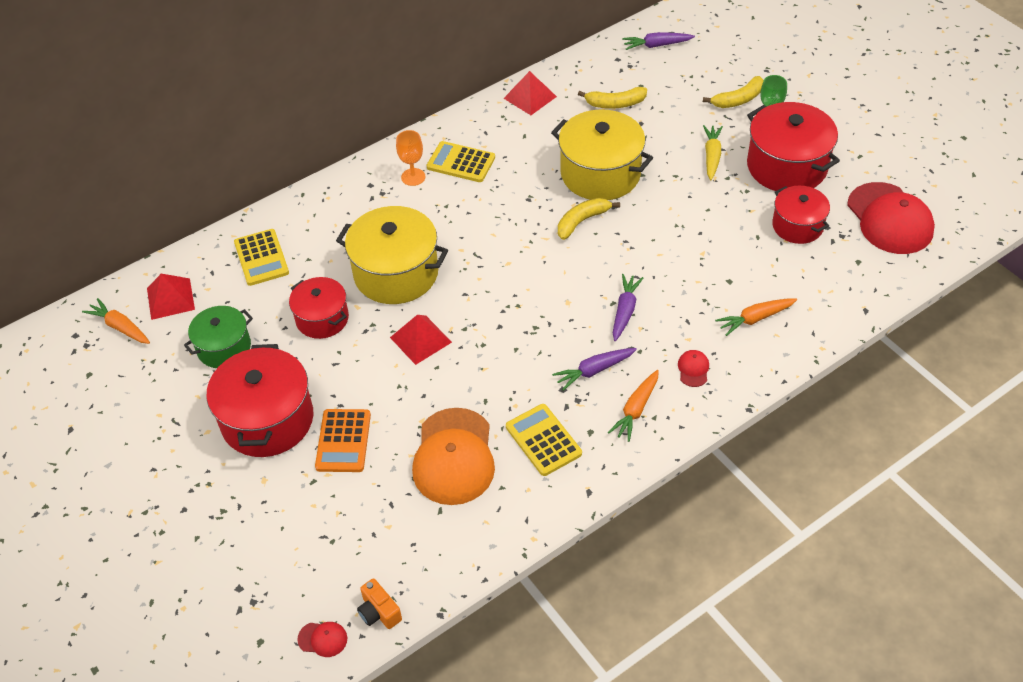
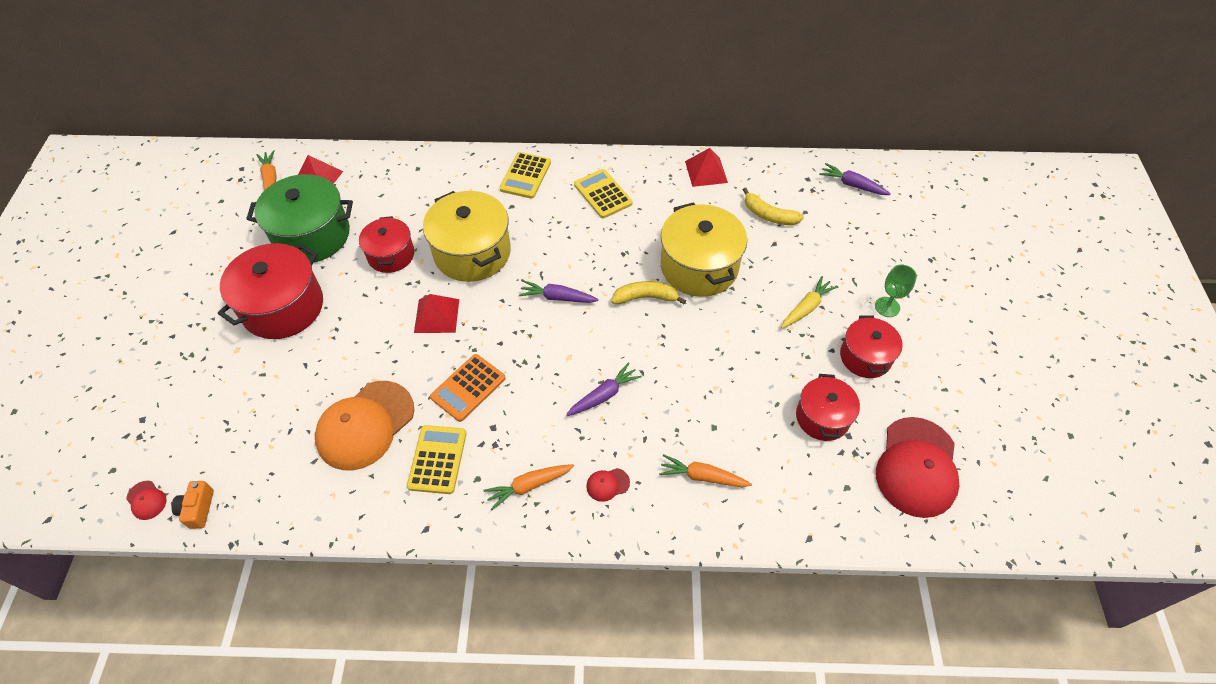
camera: 35 degrees right, 5 degrees up
(224, 348) = (312, 235): green pot -> green pot, size x1.64
(261, 258) = (400, 184): yellow calculator -> yellow calculator (525, 176)
(343, 441) = (310, 358): orange calculator -> orange calculator (468, 388)
(413, 177) = (558, 185): orange goblet -> none
(594, 371) = (530, 429): purple carrot -> purple carrot (557, 297)
(693, 369) = (607, 484): red cap -> red cap turned 150 degrees counterclockwise
(738, 99) = (878, 271): yellow banana -> none
(787, 166) = (865, 357): red pot -> red pot, size x0.61

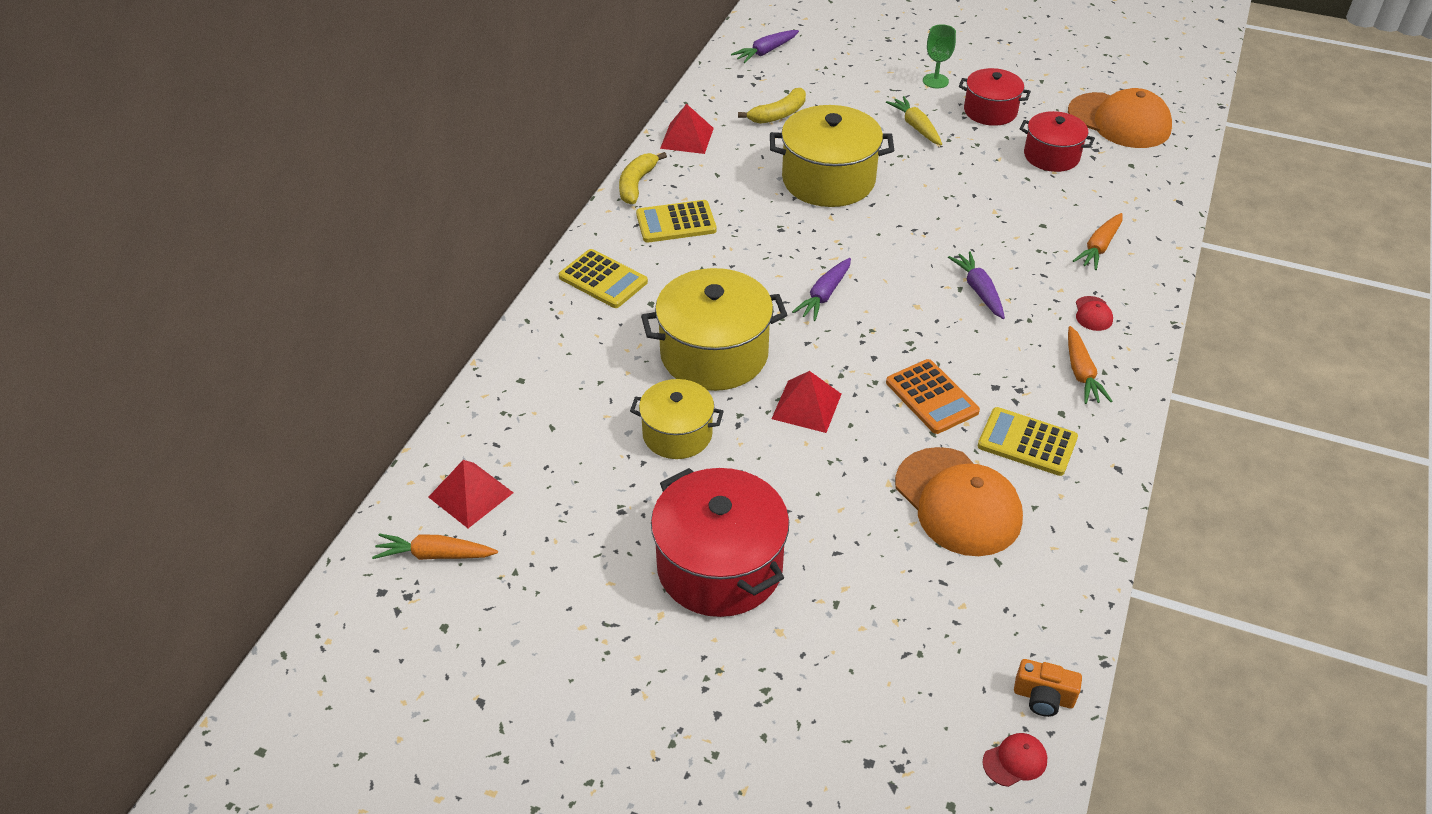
camera: 70 degrees left, 10 degrees down
(312, 235) = (591, 516): green pot -> none
(391, 255) = (677, 434): red pot -> yellow pot
(645, 297) = (855, 228): yellow banana -> yellow banana (636, 184)
(917, 467) = (1119, 121): red cap -> orange cap

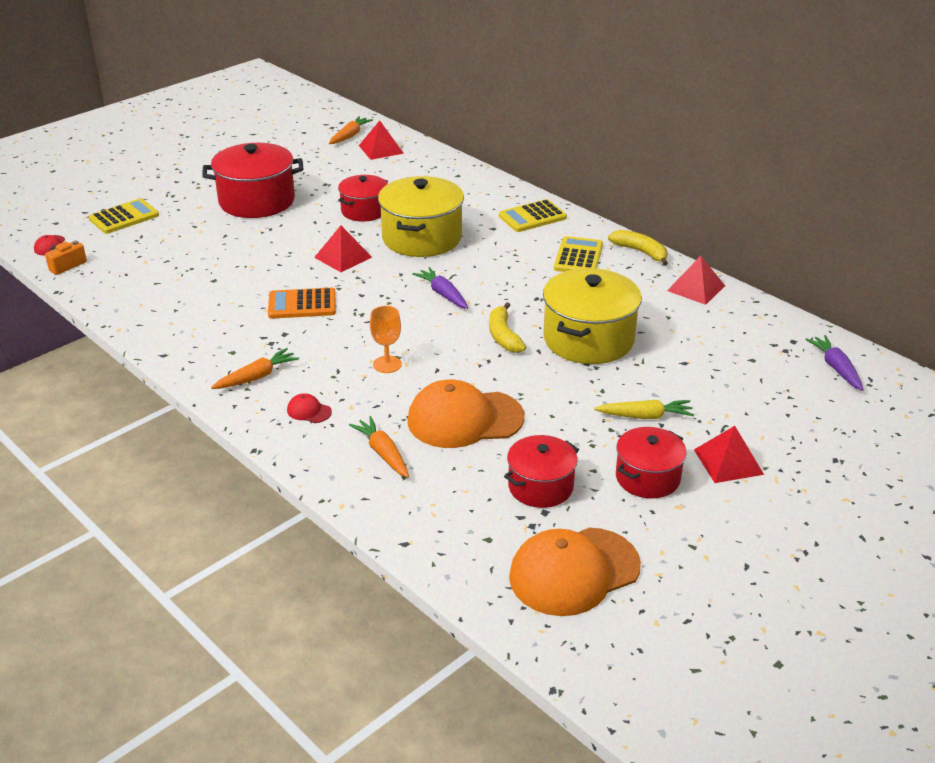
camera: 115 degrees right, 10 degrees down
(677, 434) = (364, 211): yellow pot -> red pot
(778, 114) = (710, 343): yellow banana -> yellow banana (503, 336)
(935, 81) = (728, 461): green goblet -> red pyramid
(958, 502) = (211, 284): orange cap -> orange cap (464, 419)
(978, 290) = (387, 364): purple carrot -> orange goblet
(1027, 442) = (224, 327): yellow calculator -> yellow calculator (124, 217)
(1081, 373) = (257, 377): orange carrot -> orange carrot turned 120 degrees clockwise

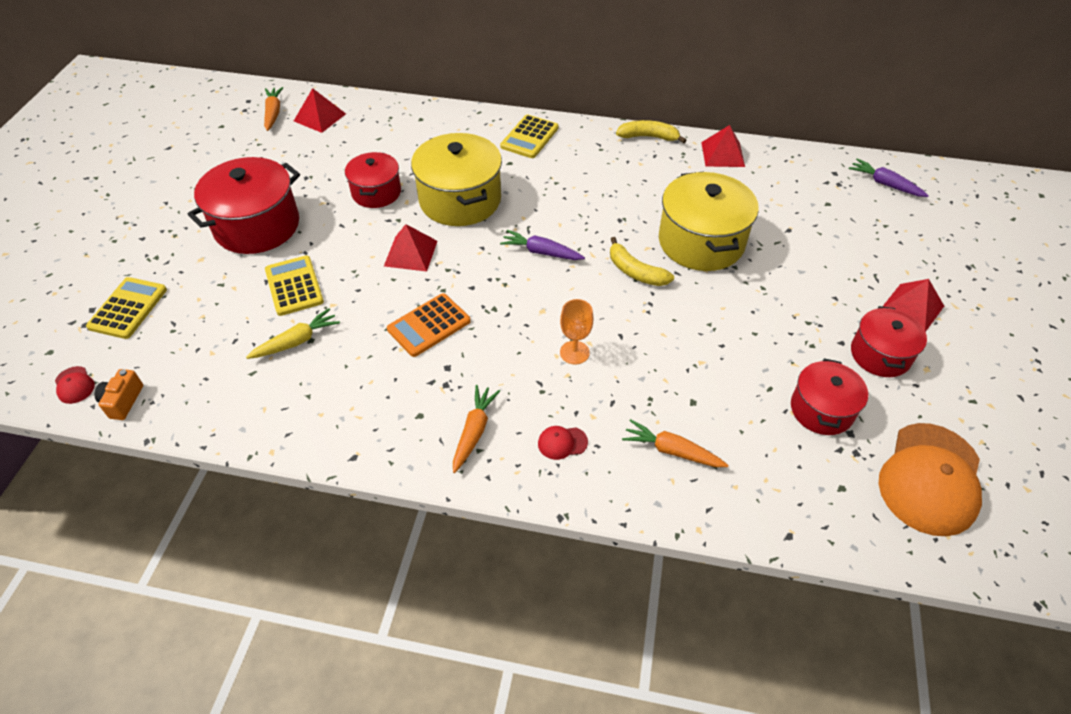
camera: 35 degrees left, 15 degrees up
(464, 419) = (696, 375): orange cap -> none
(578, 257) = (607, 162): yellow calculator -> yellow calculator (294, 286)
(645, 416) = (817, 296): yellow carrot -> yellow carrot (297, 341)

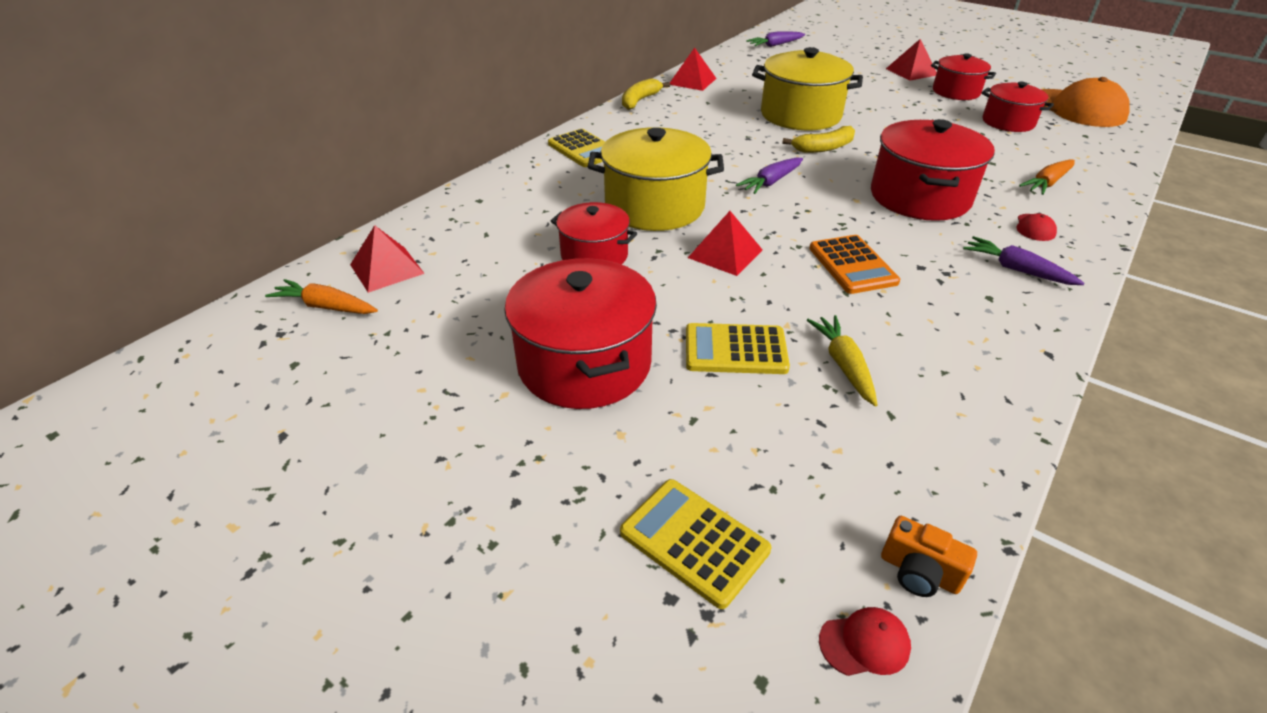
camera: 65 degrees left, 10 degrees down
(474, 431) = (1016, 269): orange carrot -> purple carrot
(574, 352) = (919, 197): orange goblet -> red pot

